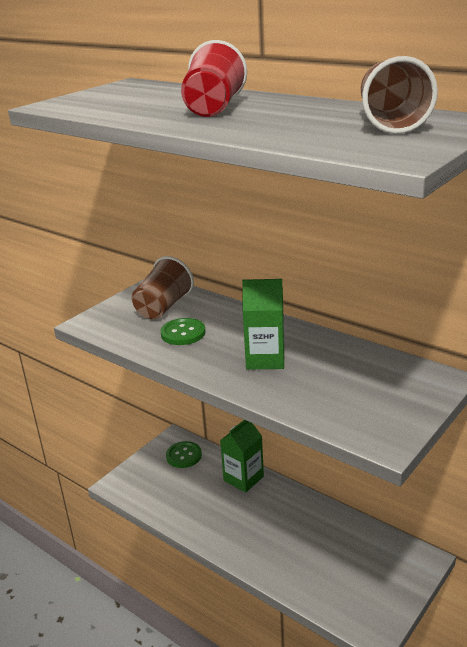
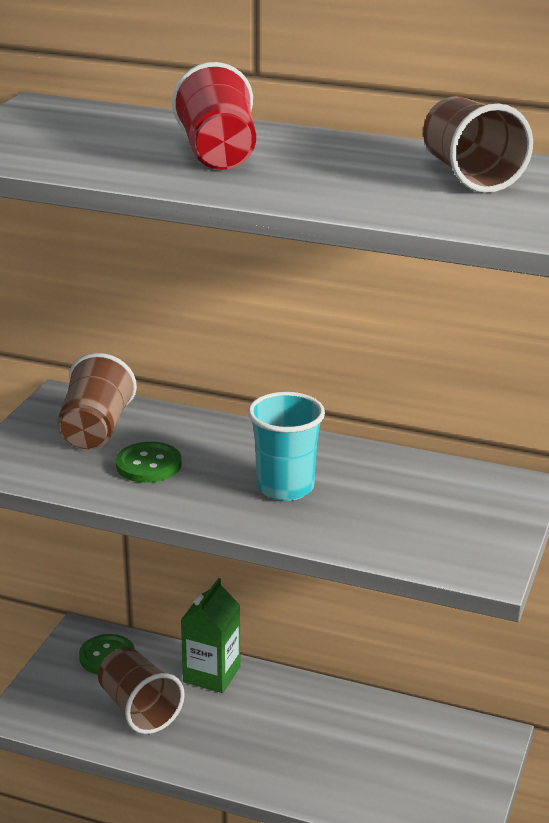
camera: 20 degrees left, 0 degrees up
(189, 494) = (139, 709): none -> brown cup
(265, 359) = (285, 487): green carton -> turquoise cup

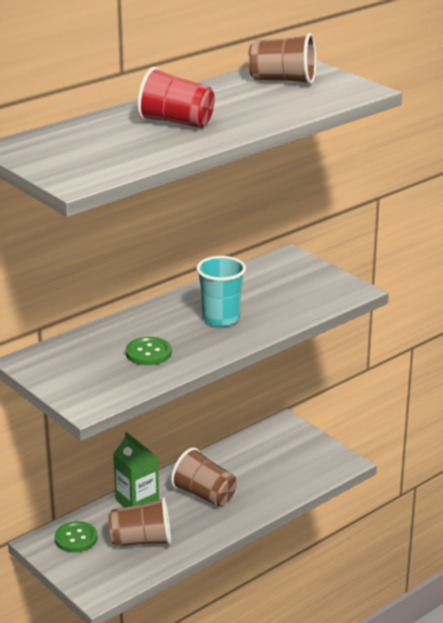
camera: 60 degrees left, 0 degrees up
(95, 430) = (84, 359): brown cup -> brown cup (204, 495)

